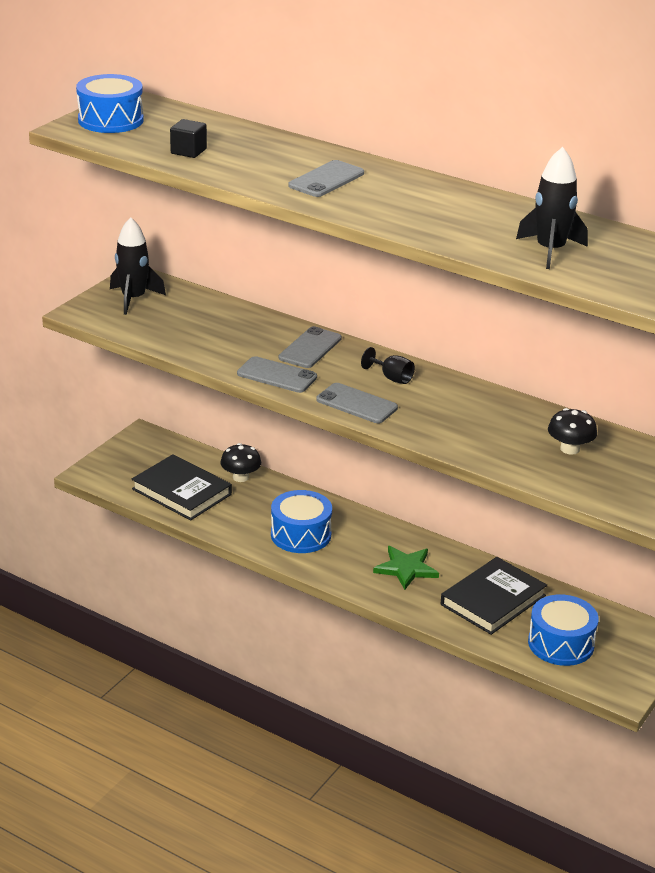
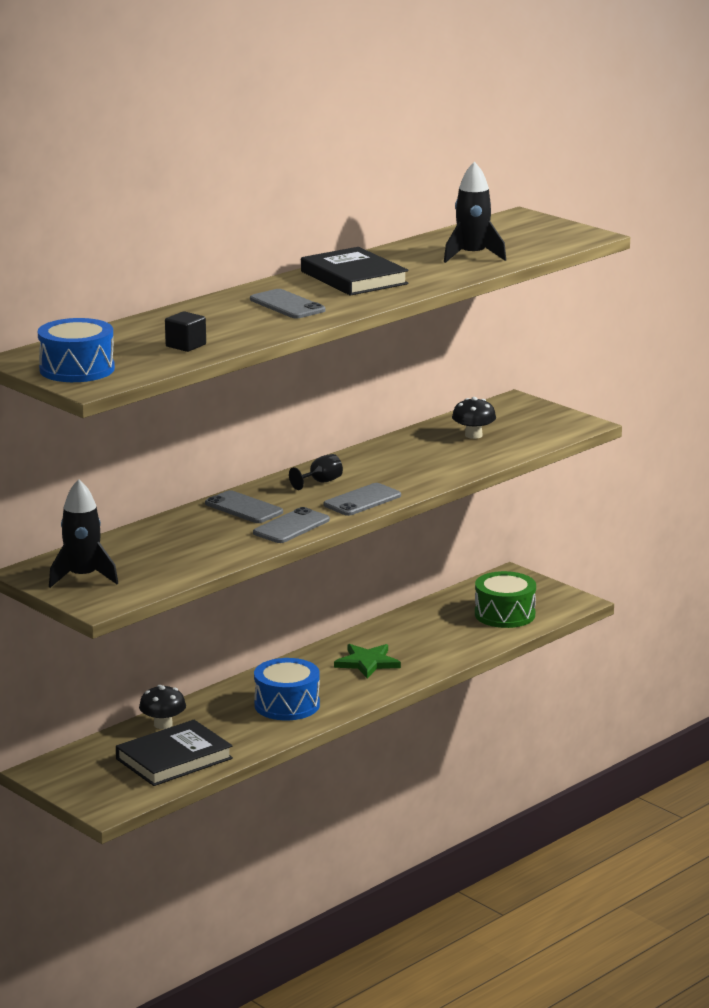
camera: 75 degrees left, 10 degrees down
(493, 600) = (432, 632): black book -> black book (354, 278)
(561, 644) = (504, 614): blue drum -> green drum

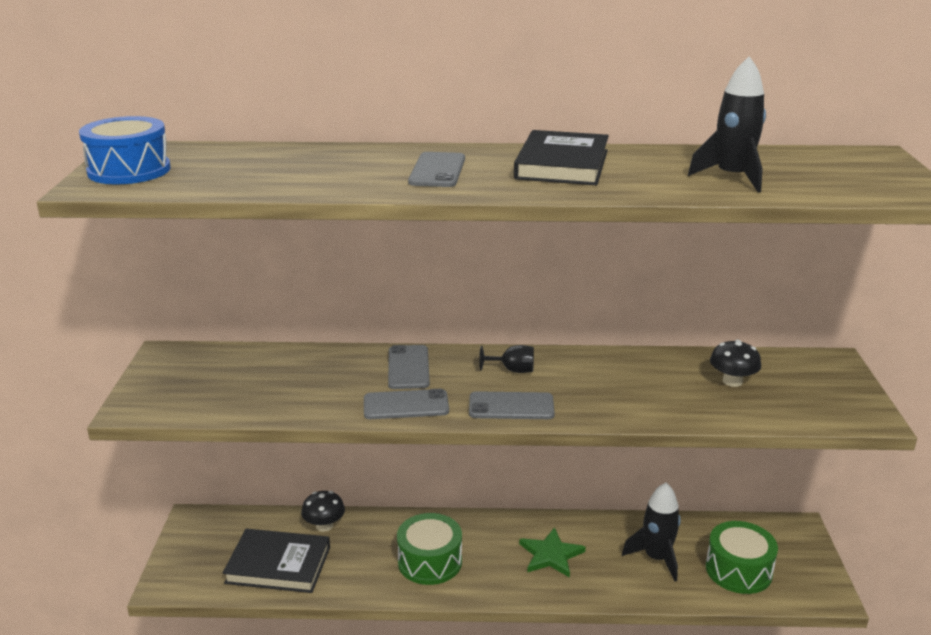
camera: 45 degrees right, 5 degrees up
(83, 577) = (179, 376): black rocket -> black rocket (656, 558)
(186, 345) = (257, 178): black cube -> none
(287, 705) = (430, 562): blue drum -> green drum

